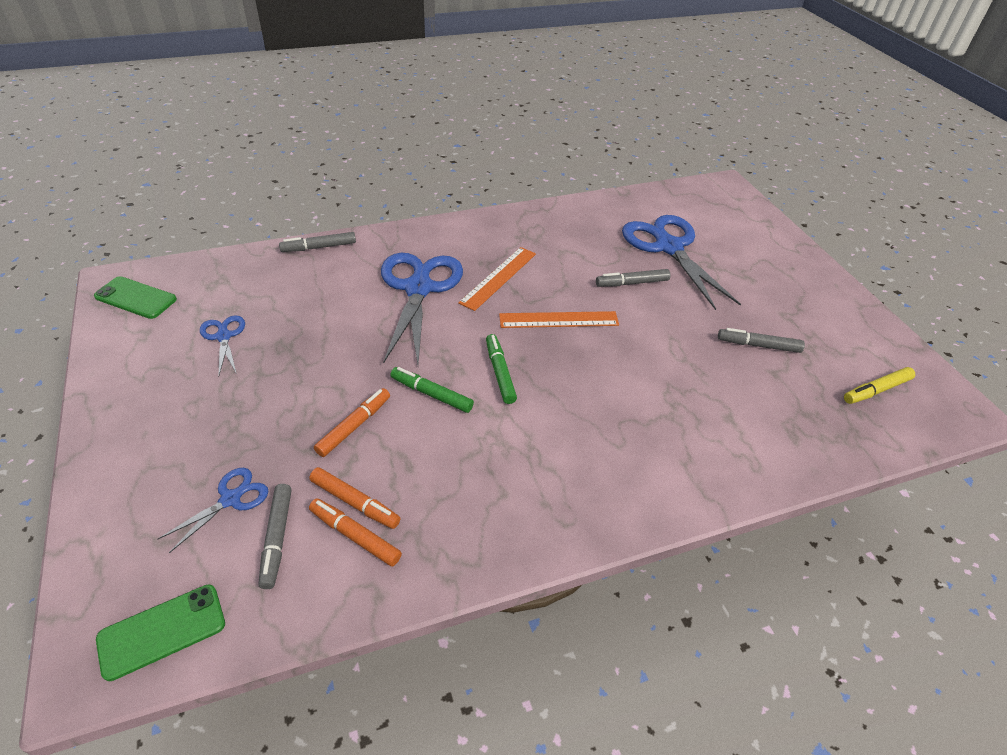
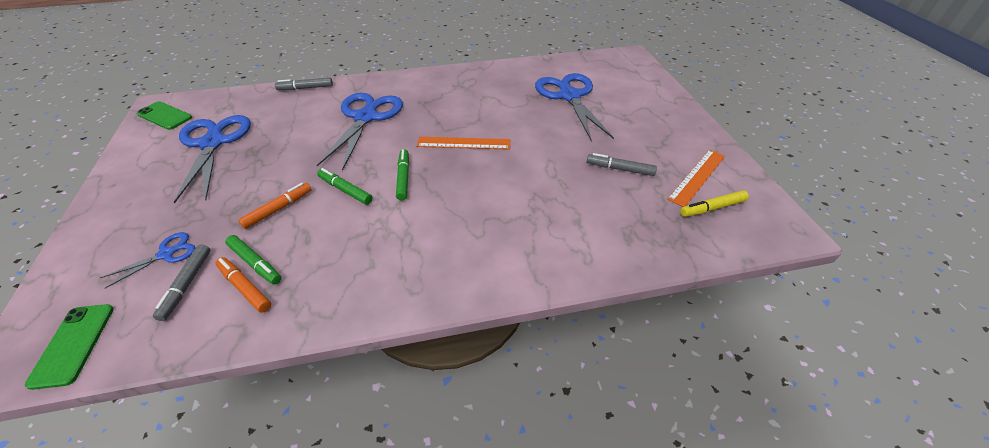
camera: 10 degrees right, 0 degrees up
(162, 631) = (73, 345): green phone -> green phone turned 75 degrees counterclockwise
(223, 336) = (212, 143): blue scissors -> blue scissors, size x2.09
(355, 502) = (255, 263): orange marker -> green marker
(499, 278) = (429, 112): orange ruler -> orange ruler (697, 177)
(632, 283) = (531, 120): grey marker -> none

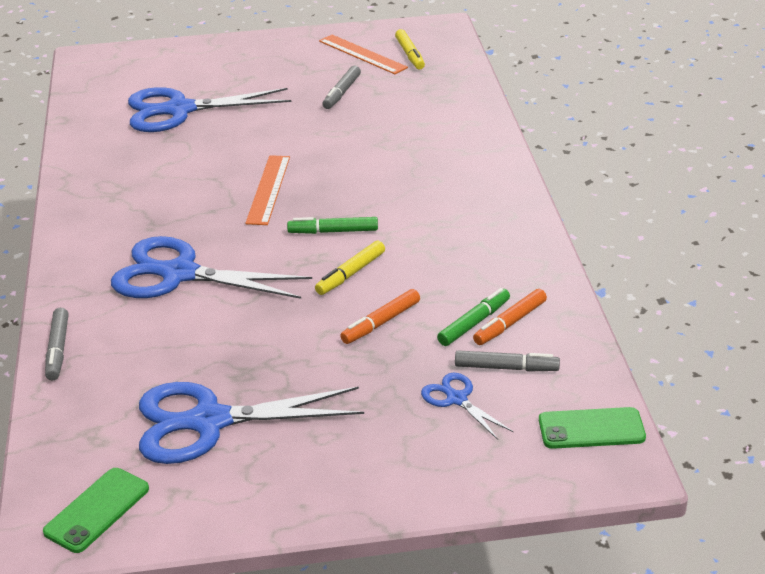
camera: 85 degrees left, 10 degrees down
(278, 209) = (381, 323): orange marker -> orange marker turned 90 degrees counterclockwise
(345, 190) = (351, 274): green marker -> yellow marker

